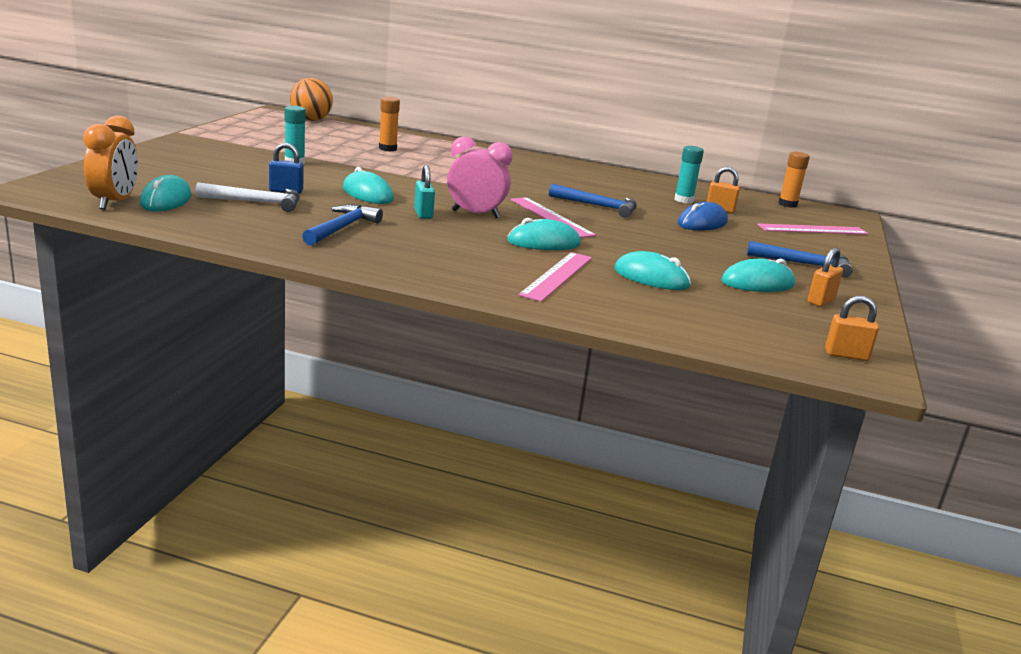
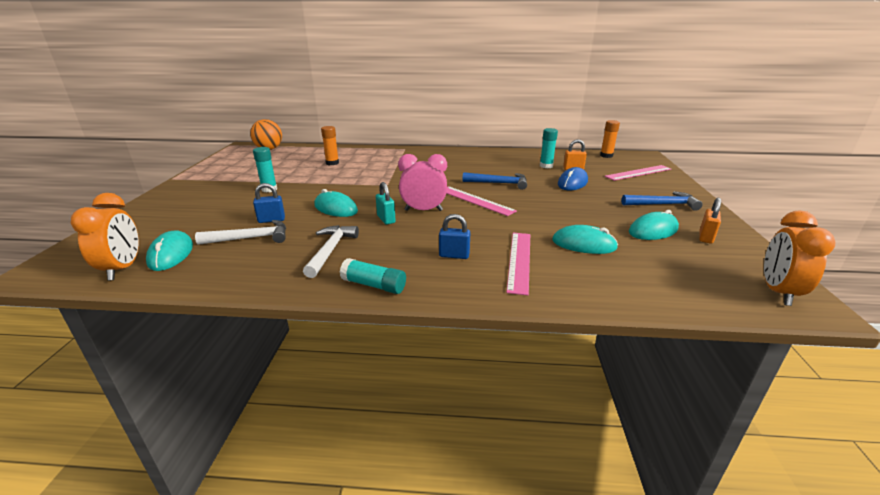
camera: 10 degrees left, 5 degrees up
(342, 228) = (330, 250): blue hammer -> white hammer
(375, 263) = (374, 285): none -> turquoise glue stick
(482, 258) = (454, 255): none -> blue padlock
(543, 243) = (487, 227): turquoise mouse -> none
(846, 355) = (778, 292): orange padlock -> orange clock

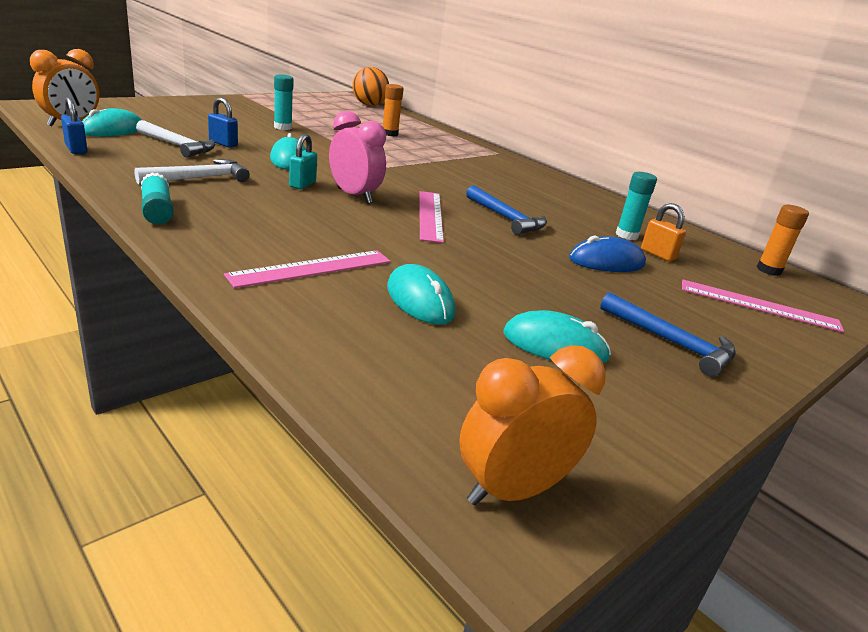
camera: 40 degrees right, 0 degrees up
(454, 255) = (271, 232): blue padlock -> blue padlock (76, 149)
(705, 237) = (612, 396): orange padlock -> none

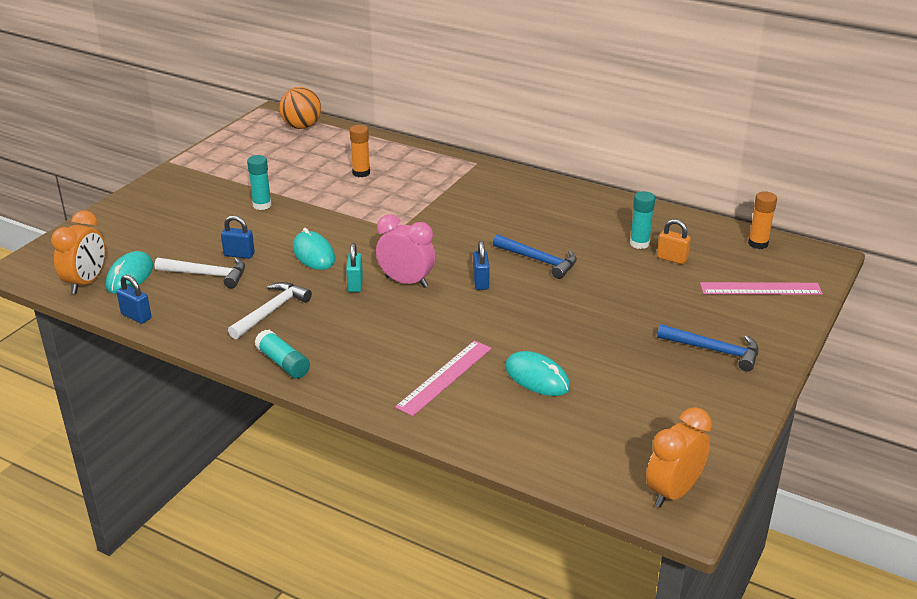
camera: 15 degrees left, 5 degrees up
(430, 215) = (481, 282): pink ruler -> blue padlock
(554, 346) = (644, 383): turquoise mouse -> none
(606, 262) = (639, 284): blue mouse -> none

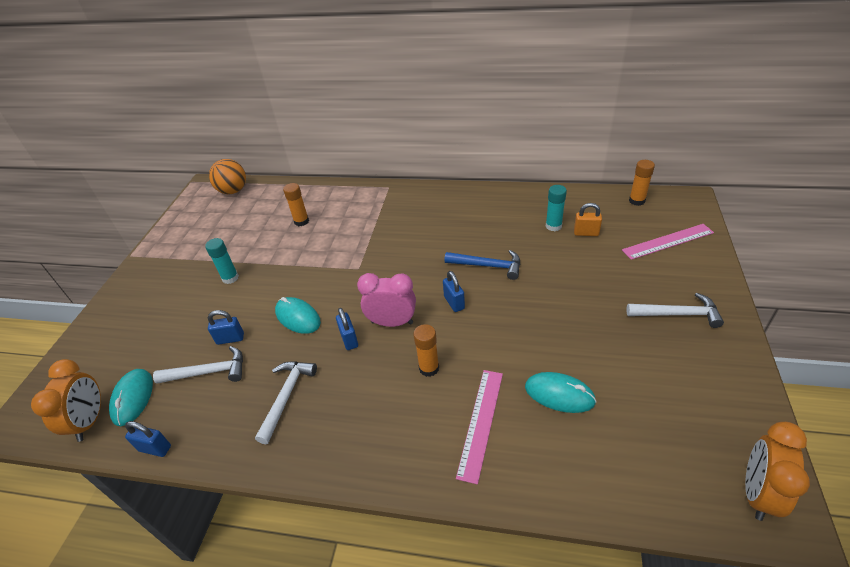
camera: 15 degrees left, 10 degrees up
(283, 363) = (324, 459): turquoise glue stick -> none
(355, 284) = (349, 339): turquoise padlock -> blue padlock
(421, 326) = (429, 368): none -> orange glue stick
(714, 350) = (677, 314): blue hammer -> white hammer

